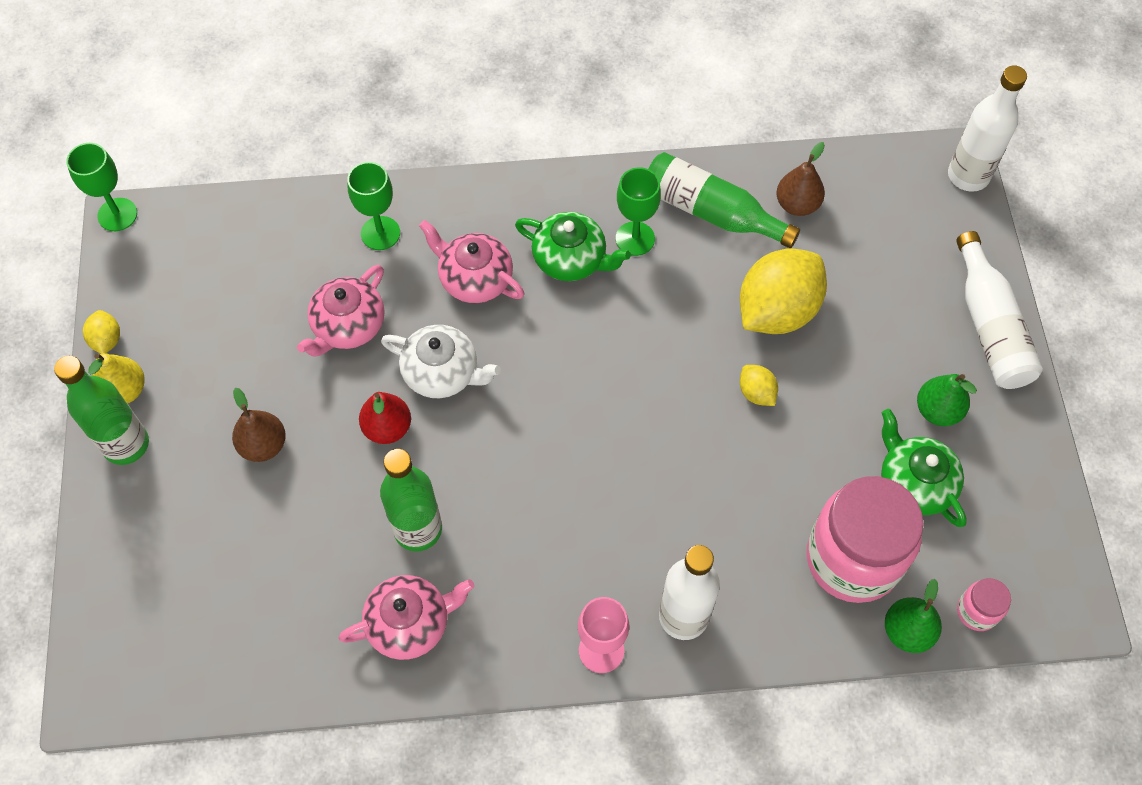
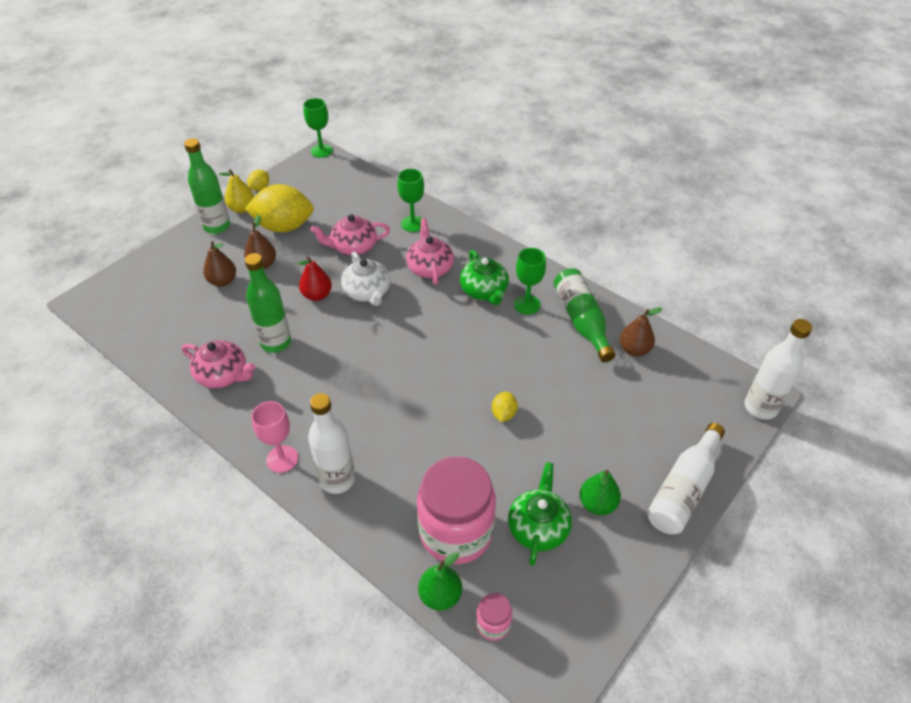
camera: 45 degrees right, 15 degrees down
(243, 511) = (223, 281): none -> brown pear
(777, 311) = (562, 387): yellow lemon -> yellow lemon (284, 226)

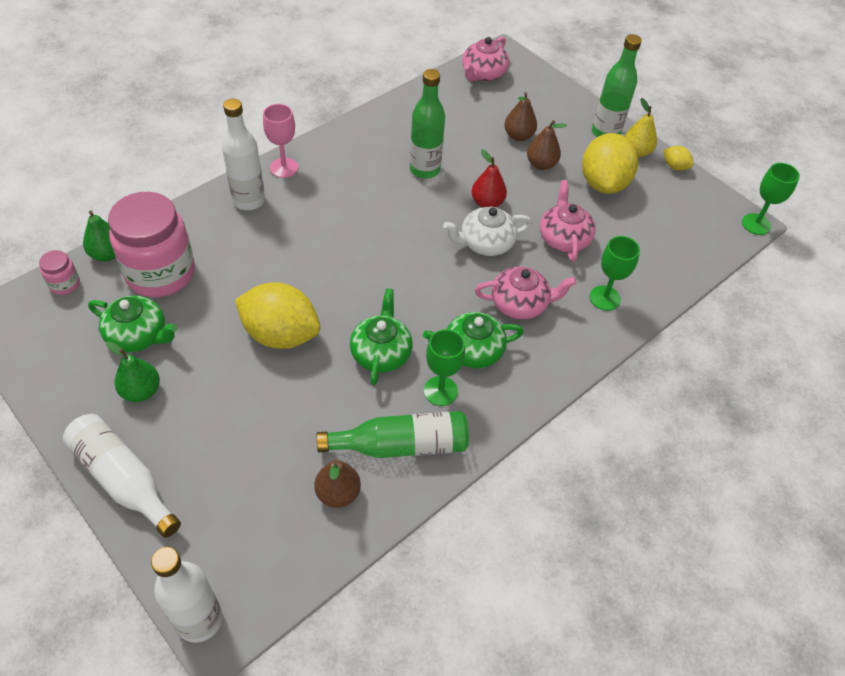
camera: 95 degrees right, 5 degrees up
(223, 375) = (391, 134): pink teapot -> pink teapot (483, 74)
(502, 343) = (381, 353): none -> green teapot
(503, 414) = (280, 334): yellow lemon -> yellow lemon, size x2.25

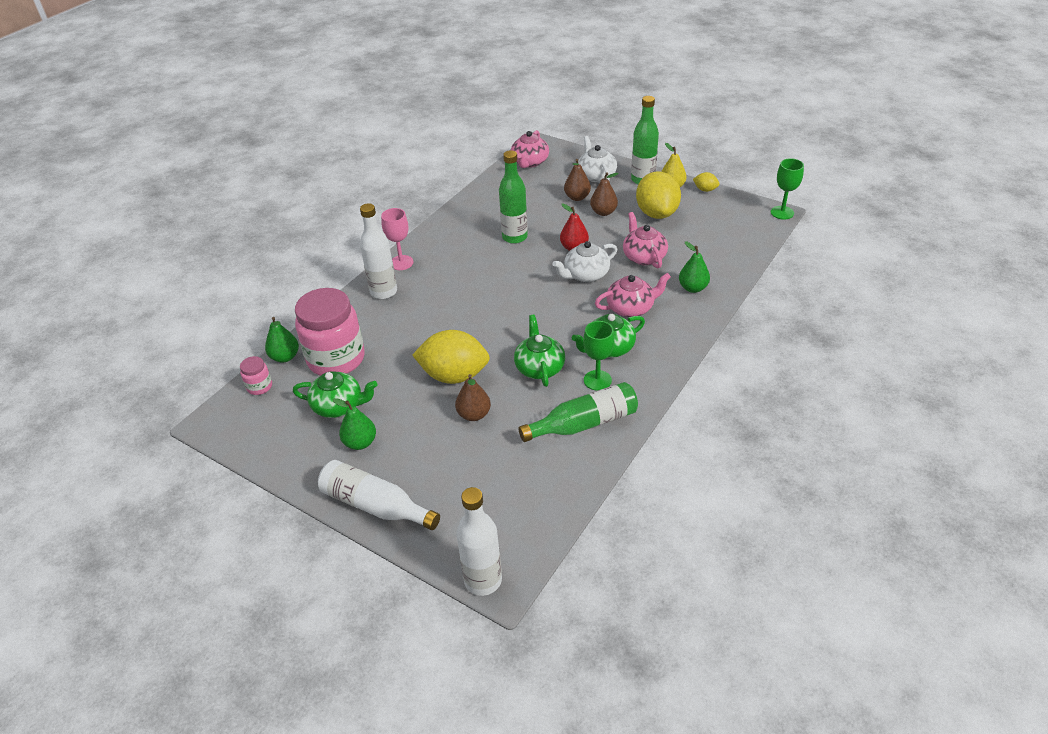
camera: 10 degrees left, 10 degrees down
(338, 493) = (550, 468): brown pear -> brown pear (474, 414)
(553, 112) = (596, 175): none -> white teapot
(604, 298) = (693, 288): green goblet -> green pear

